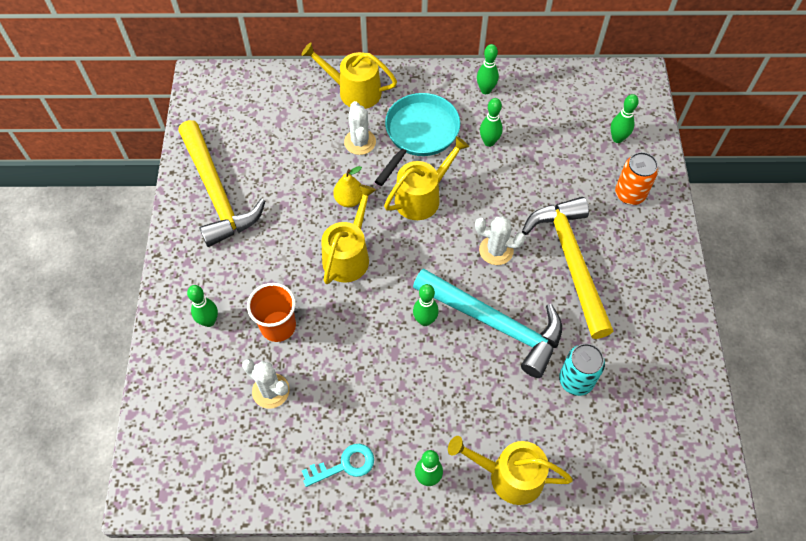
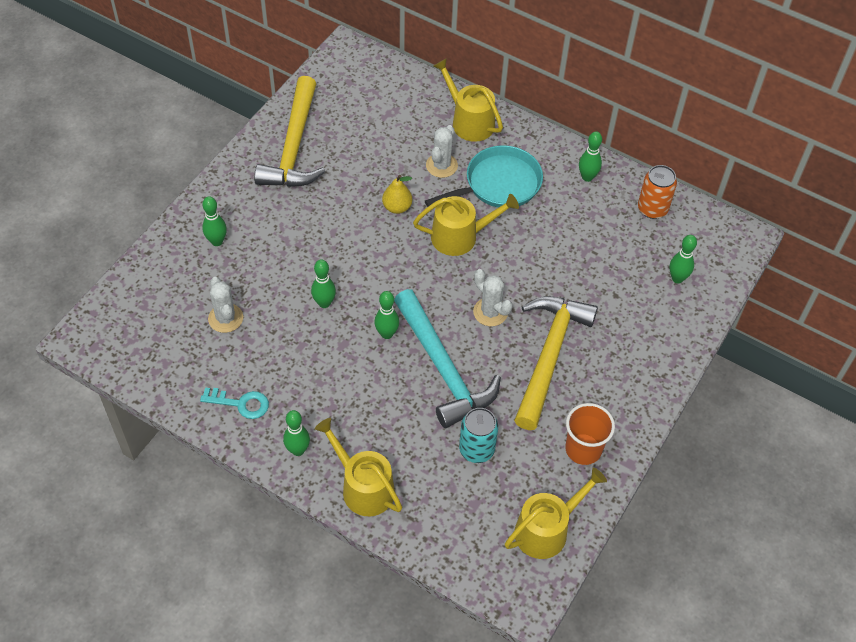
camera: 30 degrees right, 5 degrees down
(278, 326) = (266, 274): orange cup -> orange cup (583, 449)
(348, 255) = (363, 250): yellow watering can -> yellow watering can (546, 530)
(489, 142) = (555, 222): green bowling pin -> green bowling pin (324, 303)
(630, 194) = (649, 330): orange can -> orange can (652, 209)

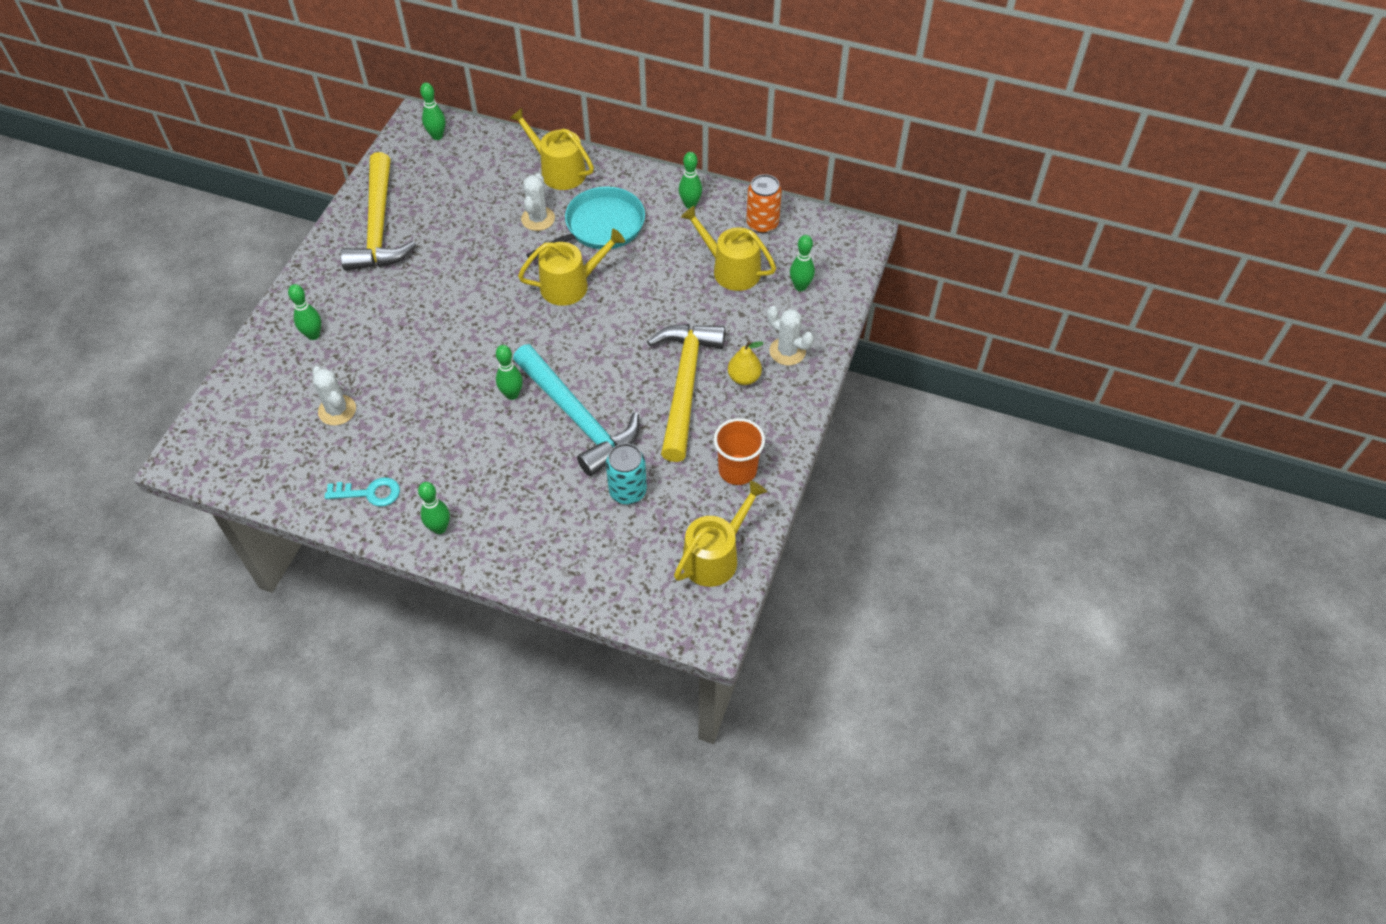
camera: 10 degrees left, 0 degrees up
(324, 303) = (440, 376): green bowling pin -> green bowling pin (437, 136)
(363, 487) = (516, 551): yellow watering can -> yellow watering can (731, 269)
(397, 207) = (499, 268): yellow pear -> yellow pear (744, 378)
(490, 312) = (616, 353): white cactus -> white cactus (787, 351)

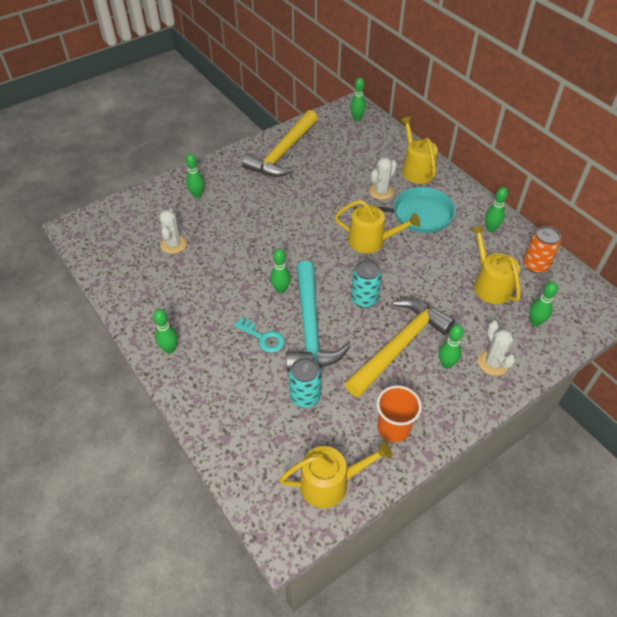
camera: 35 degrees right, 5 degrees down
(369, 493) = (149, 303): turquoise key -> turquoise key (263, 337)
(612, 355) = (364, 299): none -> turquoise can
(744, 378) = (446, 364): yellow pear -> green bowling pin

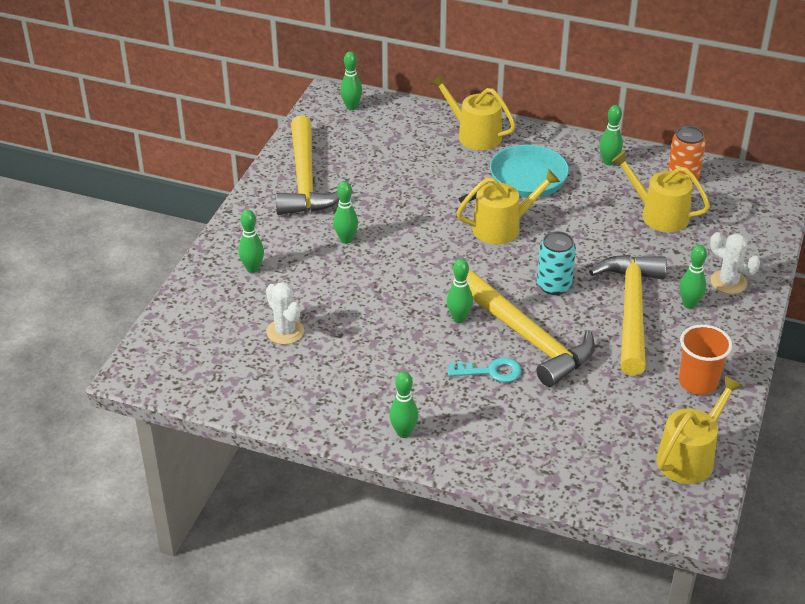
camera: 35 degrees left, 10 degrees down
(305, 396) = (590, 400): turquoise can -> none
(310, 327) = (528, 338): turquoise hammer -> yellow hammer
(381, 191) = (461, 173): white cactus -> none
(535, 322) = (730, 228): green bowling pin -> green bowling pin (346, 240)

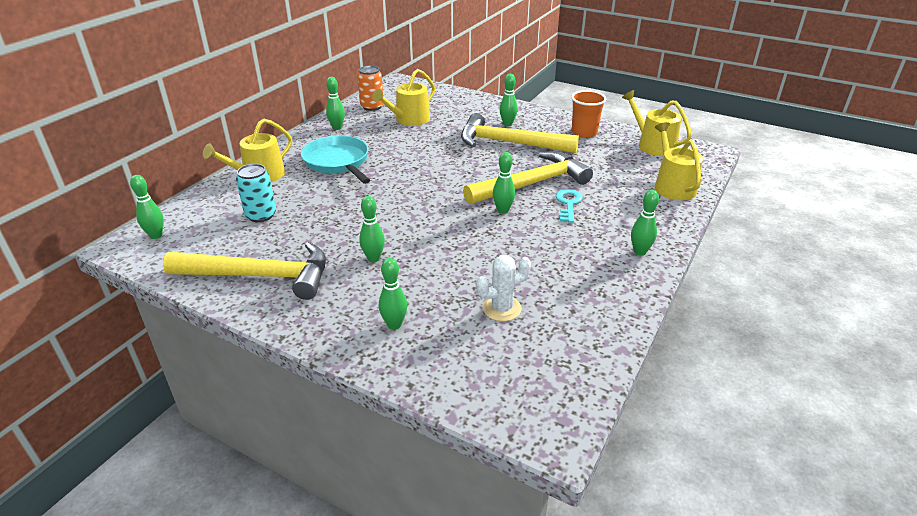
camera: 80 degrees left, 5 degrees down
(502, 227) = (394, 178): yellow watering can -> yellow watering can (672, 186)
(554, 285) = (474, 166): turquoise can -> turquoise can (261, 215)
(728, 282) = (489, 110): white cactus -> none

